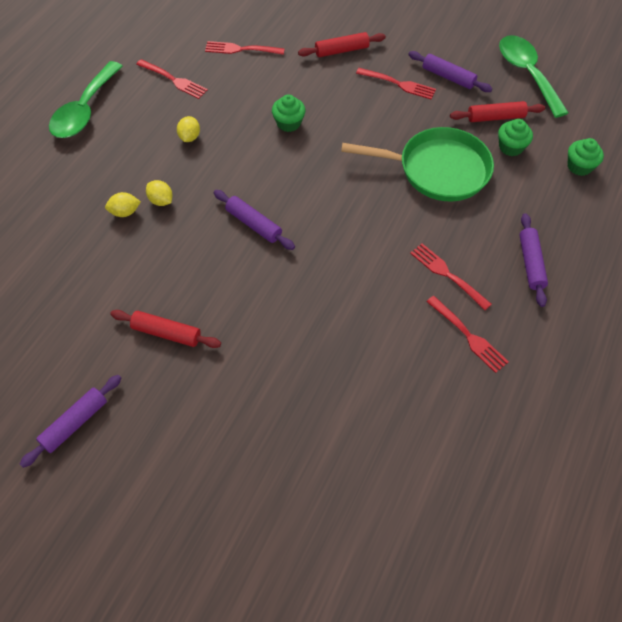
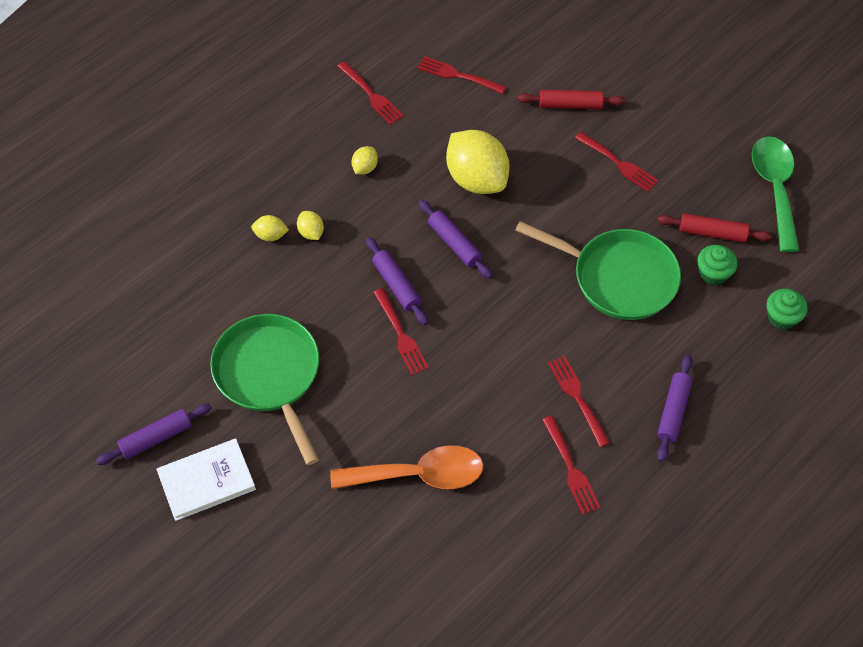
camera: 20 degrees right, 0 degrees up
(85, 110) = (266, 107): green spoon -> none
(139, 449) = (206, 481): none -> white book
(166, 333) = (270, 375): red rolling pin -> green pan
(273, 264) = (400, 334): none -> red fork
(288, 123) = (476, 179): green cupcake -> yellow lemon
(338, 382) = (418, 474): none -> orange spoon
(448, 77) = (679, 169): purple rolling pin -> purple rolling pin (454, 244)

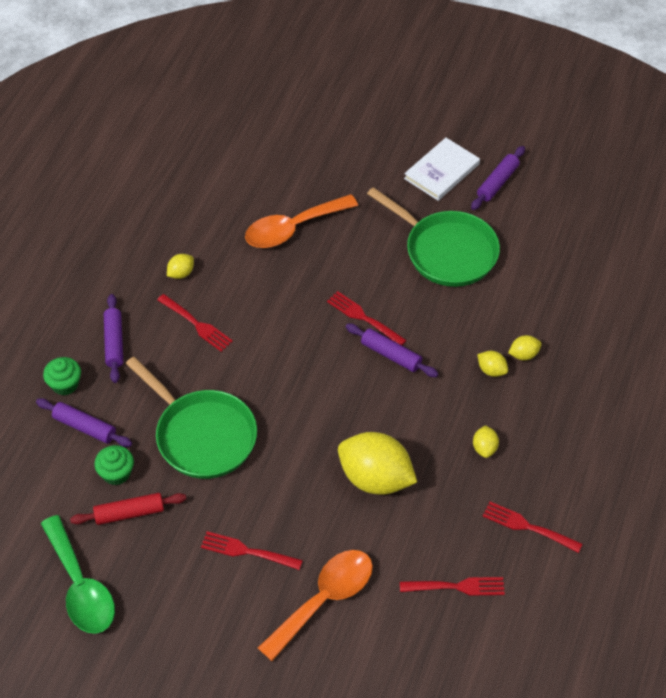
camera: 155 degrees right, 5 degrees down
(454, 244) = (362, 409): purple rolling pin -> purple rolling pin (84, 427)
(570, 105) = (324, 600): red rolling pin -> orange spoon
(570, 468) = (181, 273): red fork -> yellow lemon
(618, 278) = (202, 435): green pan -> green pan turned 135 degrees counterclockwise
(782, 317) = (42, 456): green cupcake -> green cupcake (65, 384)

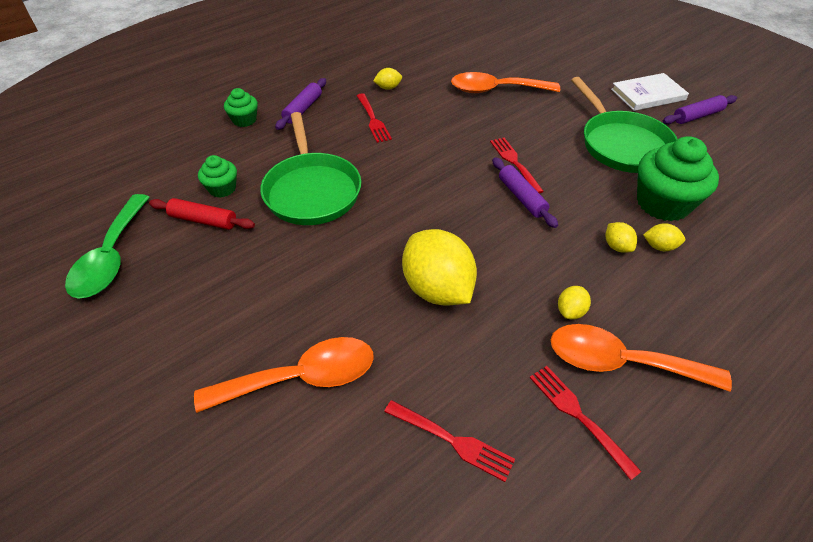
camera: 30 degrees right, 5 degrees down
(84, 427) = (231, 150): purple rolling pin -> none
(248, 551) = (269, 296): red fork -> none
(509, 307) = (663, 203): none -> green cupcake
(538, 472) = (621, 362): none -> orange spoon

